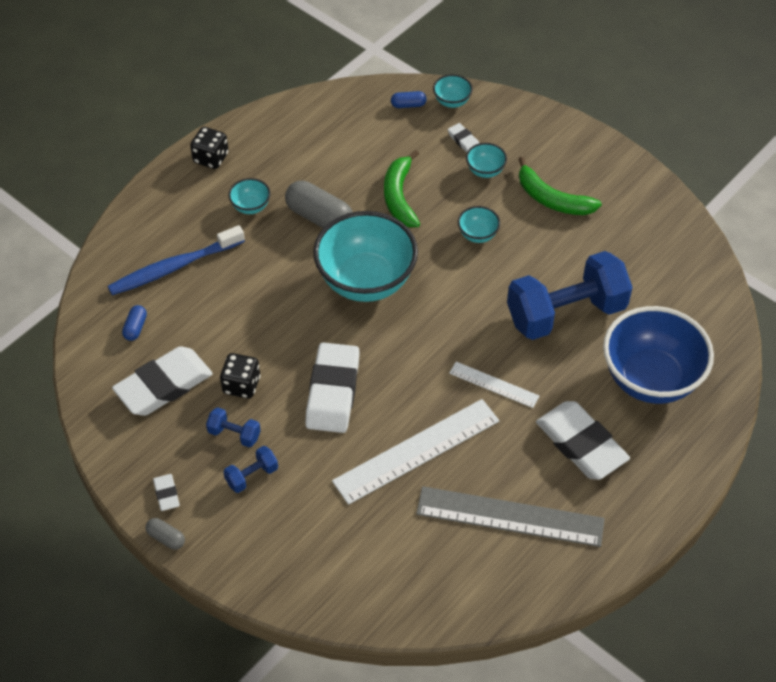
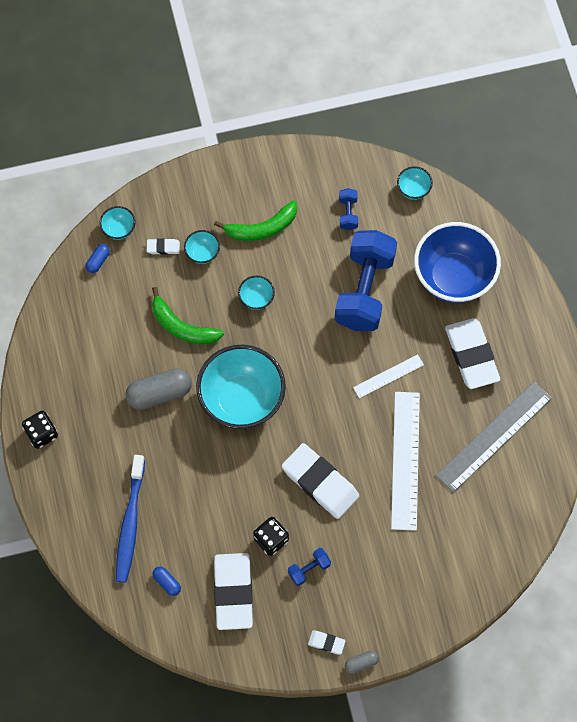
camera: 55 degrees left, 15 degrees up
(251, 207) = (113, 434): turquoise bowl -> turquoise bowl (413, 189)
(252, 476) = (351, 578): blue dumbbell -> blue dumbbell (348, 213)
(581, 444) = (471, 355): white eraser -> white eraser turned 75 degrees clockwise

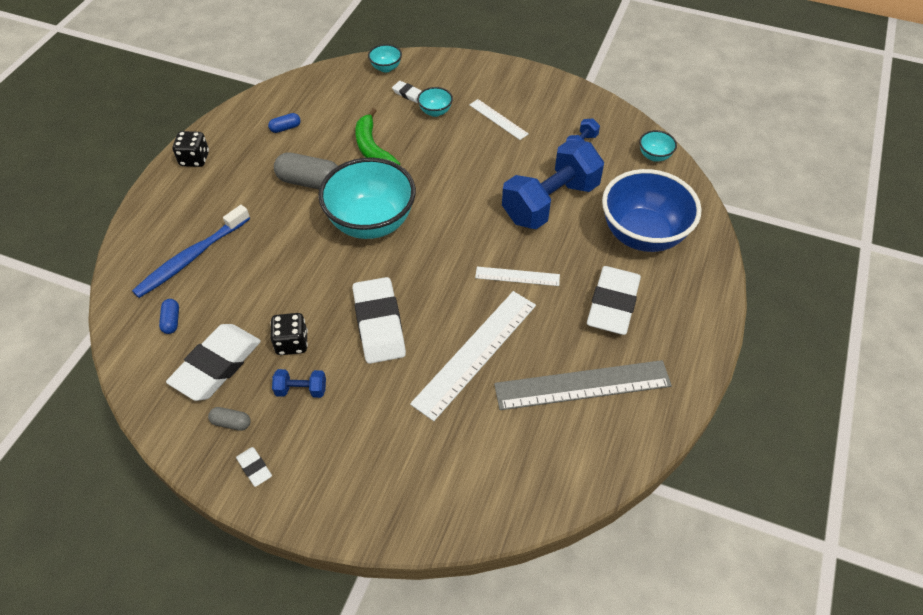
camera: 35 degrees right, 15 degrees down
(98, 261) = (351, 78): blue capsule -> blue capsule (285, 128)
(256, 298) = (450, 161): turquoise bowl -> none
(261, 228) = (498, 119): green banana -> white ruler
(361, 663) = (269, 512): grey capsule -> grey capsule (231, 423)

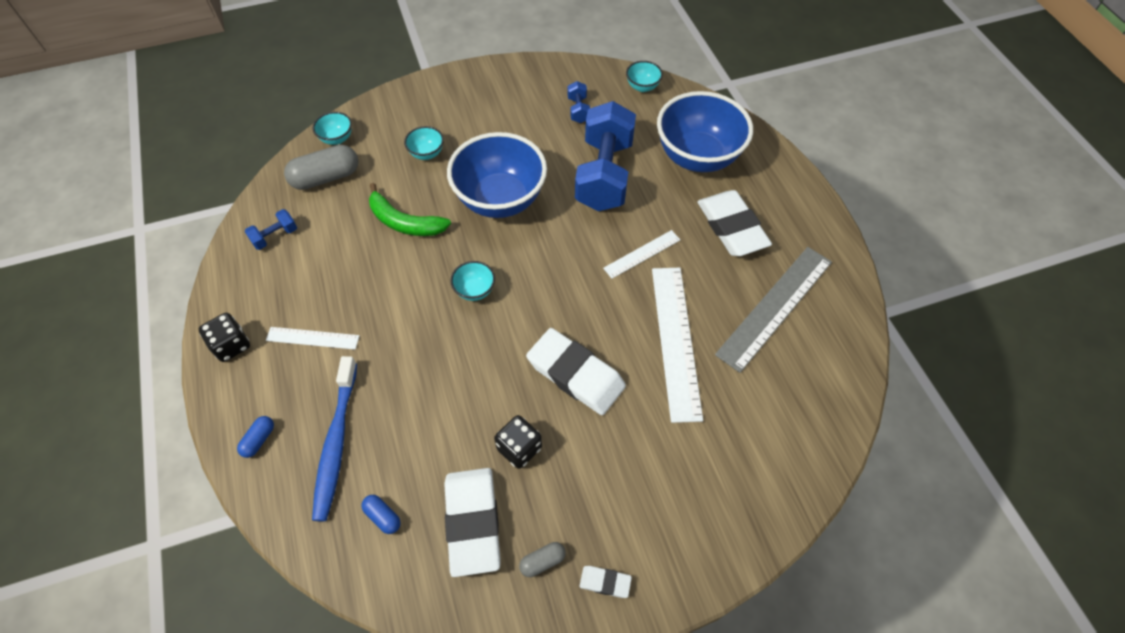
camera: 40 degrees left, 5 degrees up
(285, 128) = (297, 255): blue capsule -> blue capsule (259, 440)
(301, 390) = (571, 482): blue dumbbell -> blue dumbbell (275, 236)
(310, 182) = (377, 291): grey capsule -> grey capsule (326, 177)
(371, 222) = (475, 290): turquoise bowl -> turquoise bowl, size x0.42
(408, 94) = (384, 151): white eraser -> none
(453, 173) = (500, 200): none -> blue bowl
(498, 119) = (489, 128): white ruler -> white ruler (313, 338)

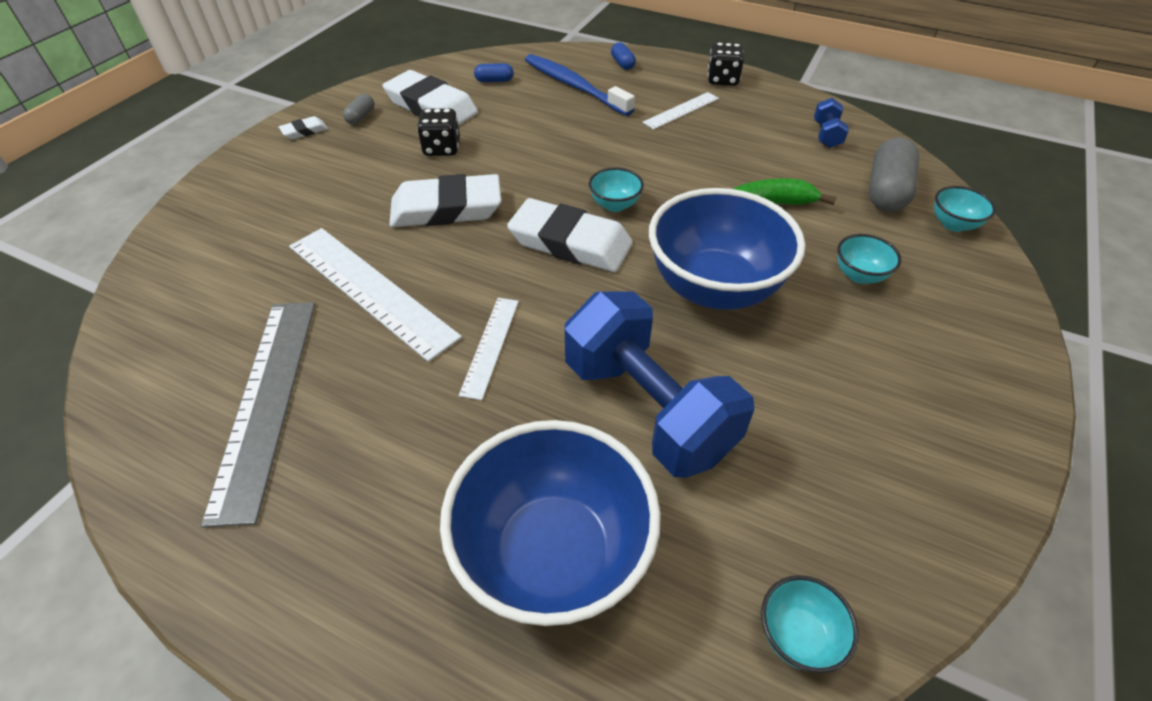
camera: 135 degrees right, 10 degrees down
(578, 110) = (814, 482): blue dumbbell -> none
(731, 227) = (400, 469): white eraser -> white eraser (570, 242)

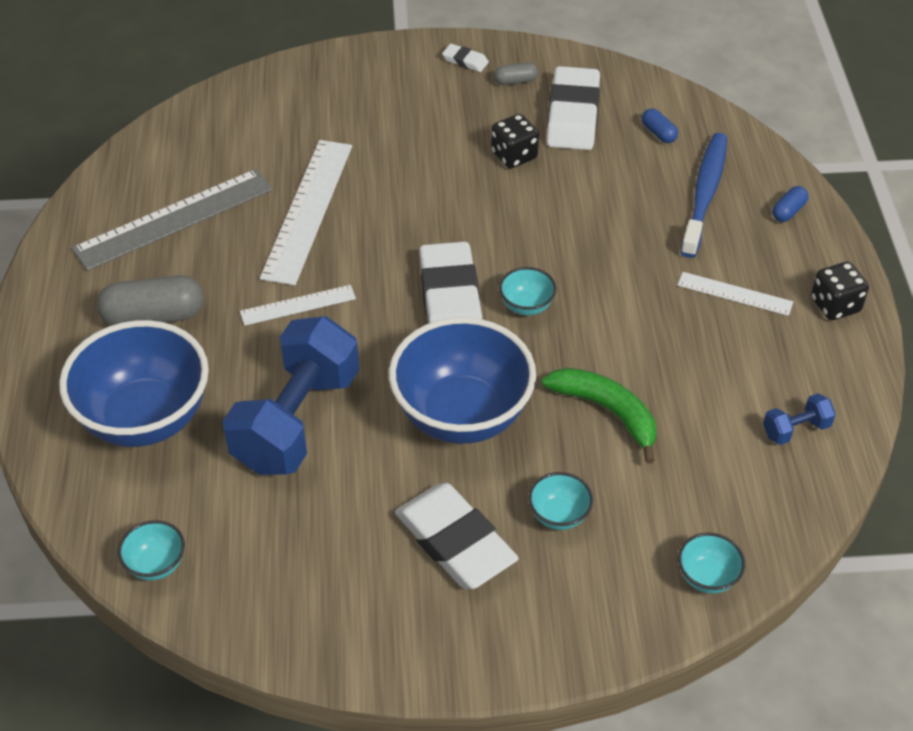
camera: 60 degrees right, 0 degrees up
(446, 209) = (433, 202): white eraser -> white eraser (455, 541)
(886, 191) = (724, 508): grey capsule -> grey capsule (154, 316)

